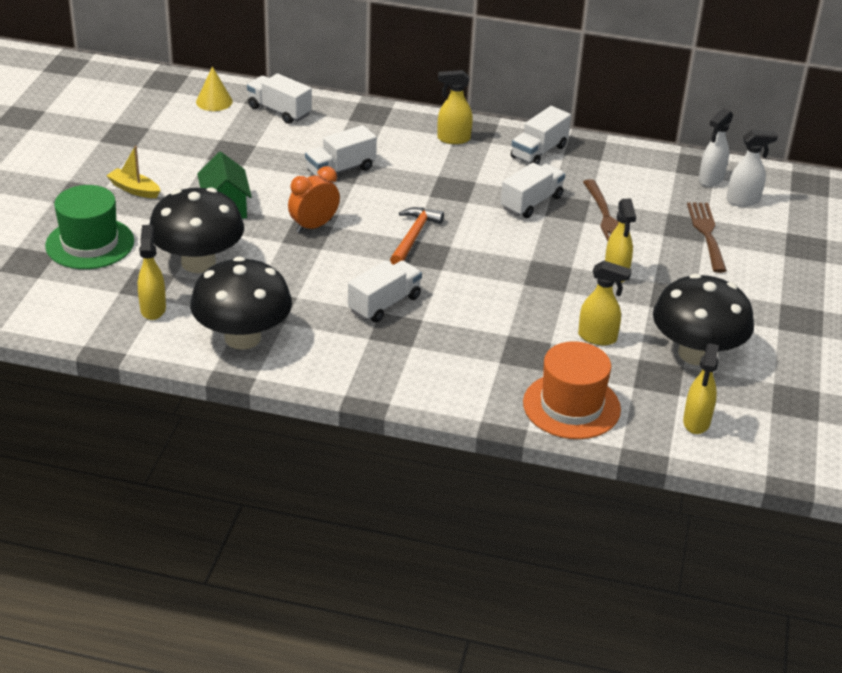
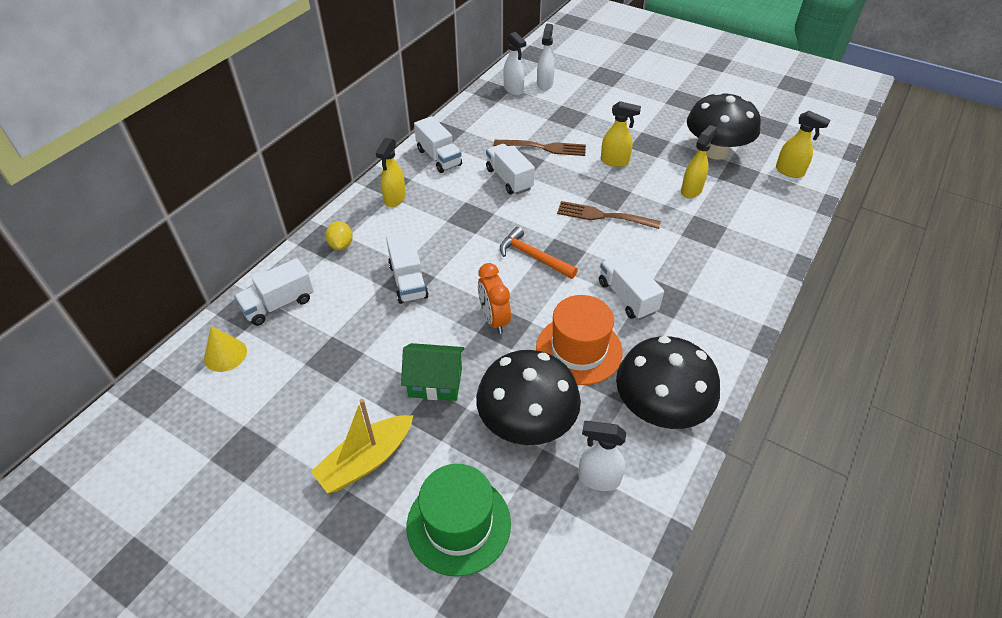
camera: 70 degrees left, 10 degrees up
(134, 189) = (366, 461): yellow boat -> yellow boat, size x1.54
(153, 309) = (598, 479): yellow spray bottle -> white spray bottle
(369, 124) = (341, 245): none -> yellow lemon
(571, 406) = (770, 223): orange hat -> orange hat (579, 349)
(706, 233) = (578, 109): brown fork -> brown fork (603, 216)

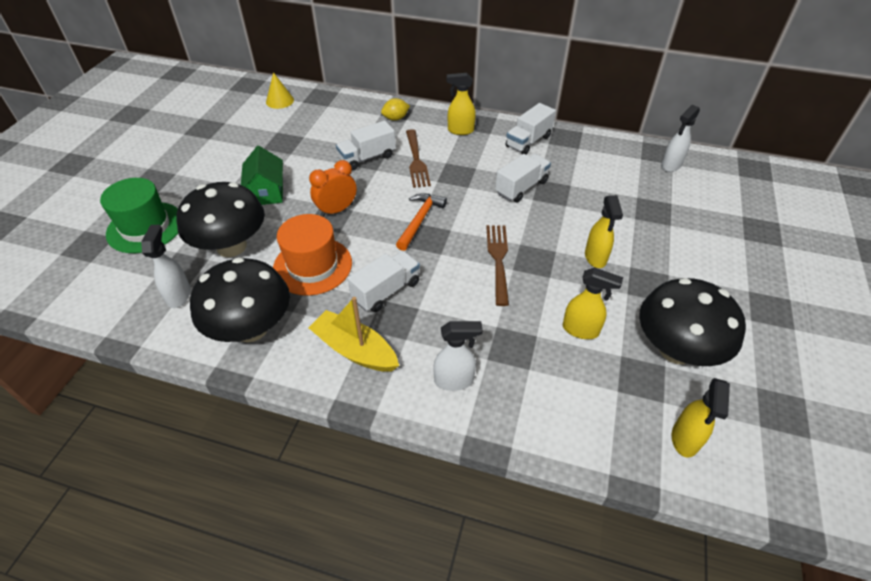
camera: 75 degrees right, 0 degrees up
(279, 304) = (328, 108): white truck -> none
(366, 461) = (197, 176): yellow boat -> yellow boat (355, 350)
(544, 148) = (585, 202): brown fork -> brown fork (416, 161)
(545, 84) = (700, 185): white spray bottle -> white spray bottle (454, 380)

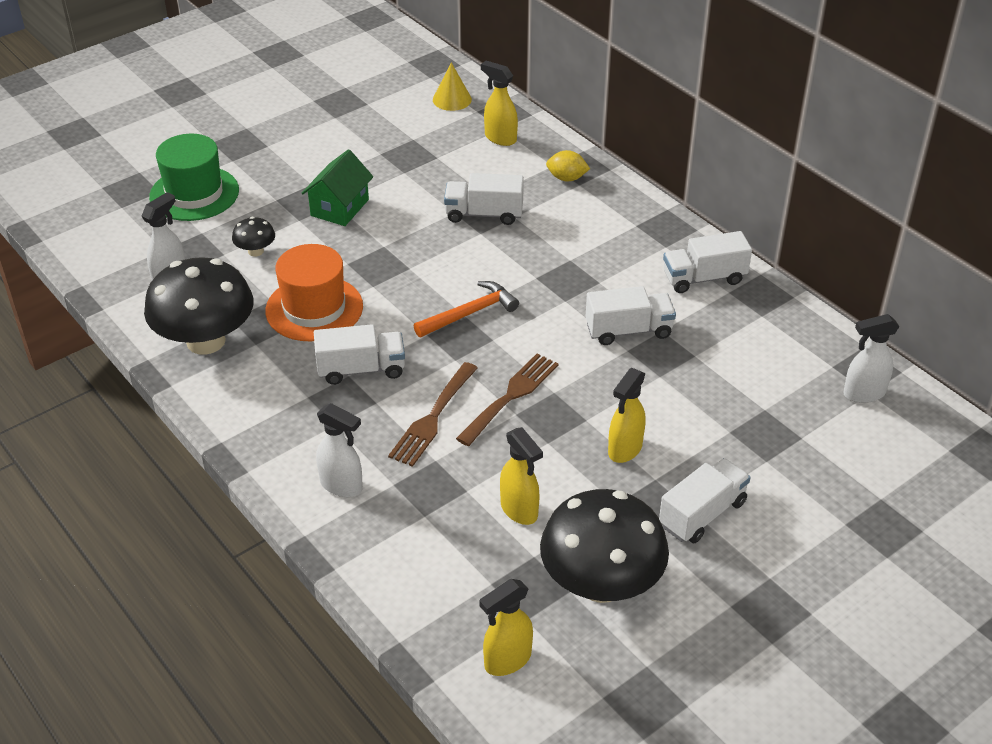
camera: 35 degrees right, 5 degrees down
(231, 246) = (255, 251): black mushroom -> black mushroom, size x0.43
(337, 210) = (393, 260): orange clock -> none
(355, 350) = (278, 409): yellow boat -> none
(416, 161) = (537, 242): brown fork -> brown fork (433, 418)
(460, 130) = (631, 227): yellow spray bottle -> yellow spray bottle (500, 138)
(676, 273) = (702, 514): none -> white truck

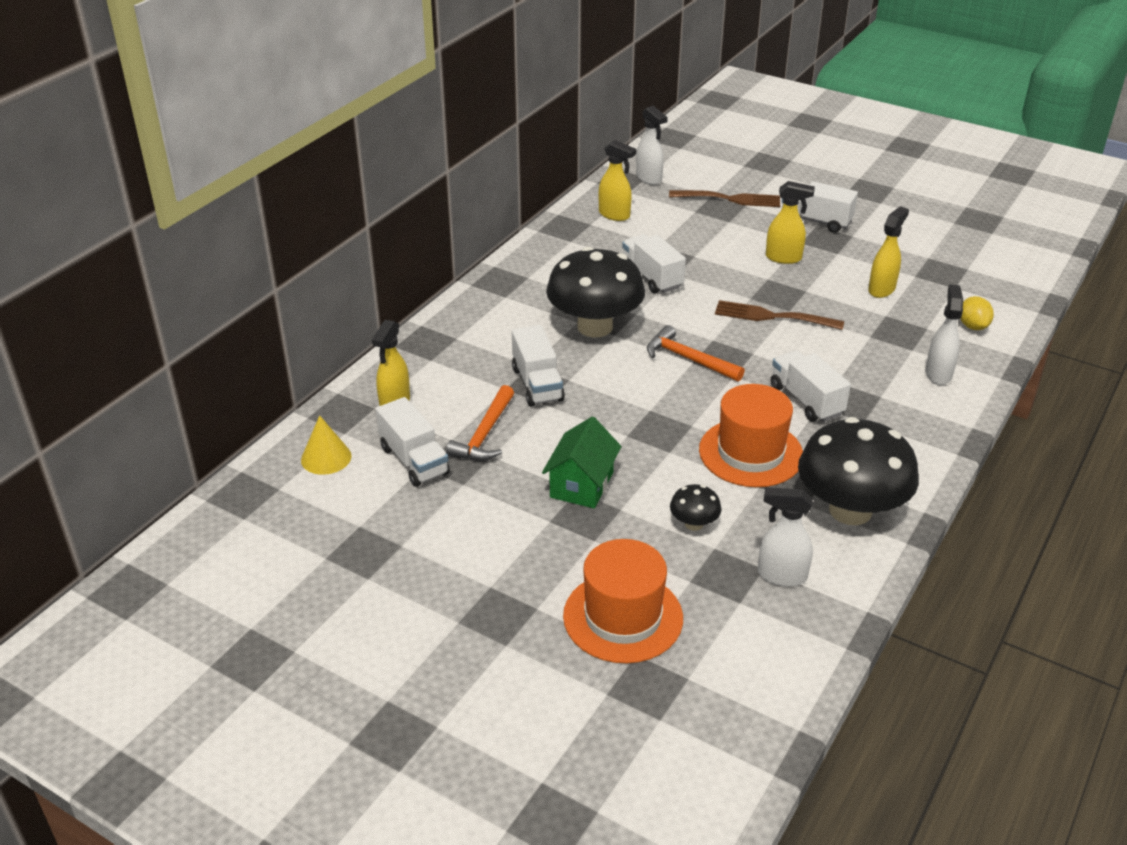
camera: 110 degrees left, 5 degrees down
(194, 194) = (623, 617): green hat -> orange hat
(340, 207) = (581, 485): green house -> green house turned 75 degrees counterclockwise
(433, 174) = (484, 434): none -> orange hammer
(433, 418) = (828, 348): brown fork -> brown fork (730, 199)
(507, 660) = (1005, 269): yellow spray bottle -> yellow spray bottle (614, 215)
(566, 178) = (450, 347): yellow lemon -> yellow lemon (973, 326)
(601, 584) = (911, 247): black mushroom -> black mushroom (595, 327)
(704, 278) = (560, 253): white truck -> white truck (414, 460)

